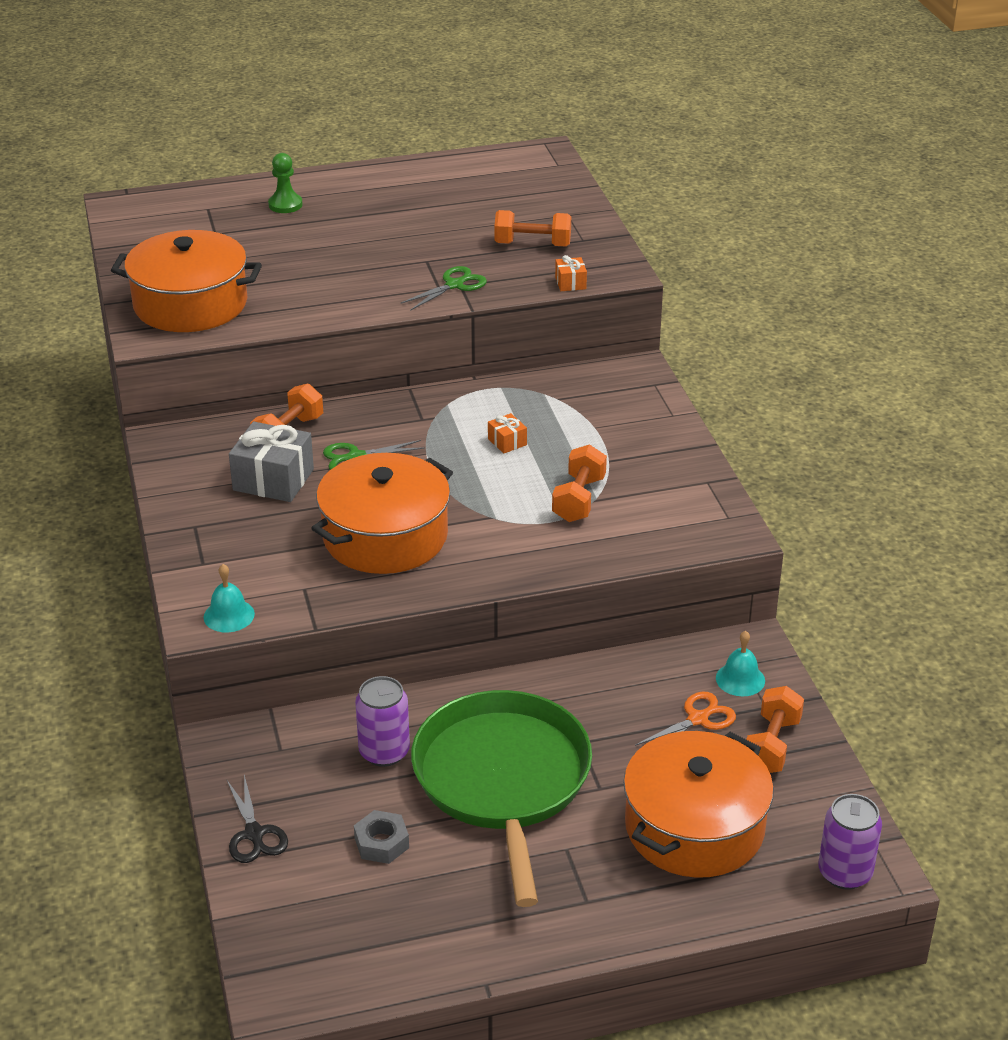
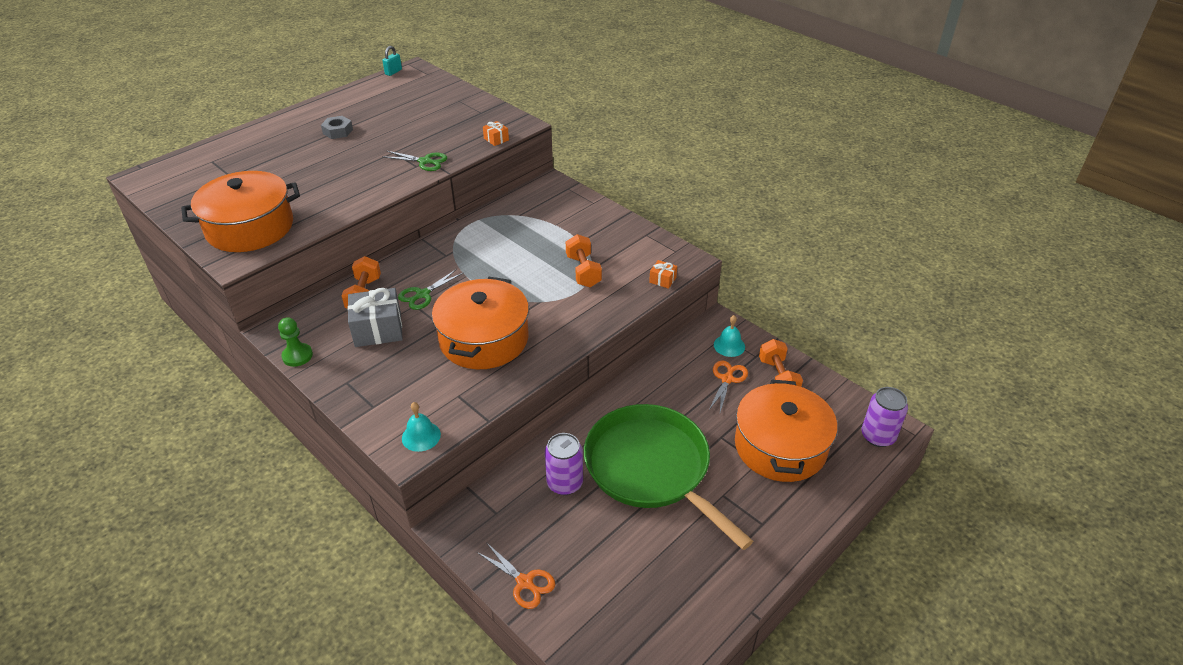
camera: 30 degrees left, 5 degrees up
(254, 834) = (524, 582): black scissors -> orange scissors
(285, 205) = (267, 144): green pawn -> green pawn (297, 356)
(381, 843) = (612, 547): grey nut -> grey nut (338, 131)
(454, 285) = (425, 161): green scissors -> green scissors turned 90 degrees clockwise
(507, 442) = (511, 251): orange gift -> orange gift (662, 280)
(515, 150) = (393, 72): none -> turquoise padlock
(532, 244) = (453, 123): orange dumbbell -> none

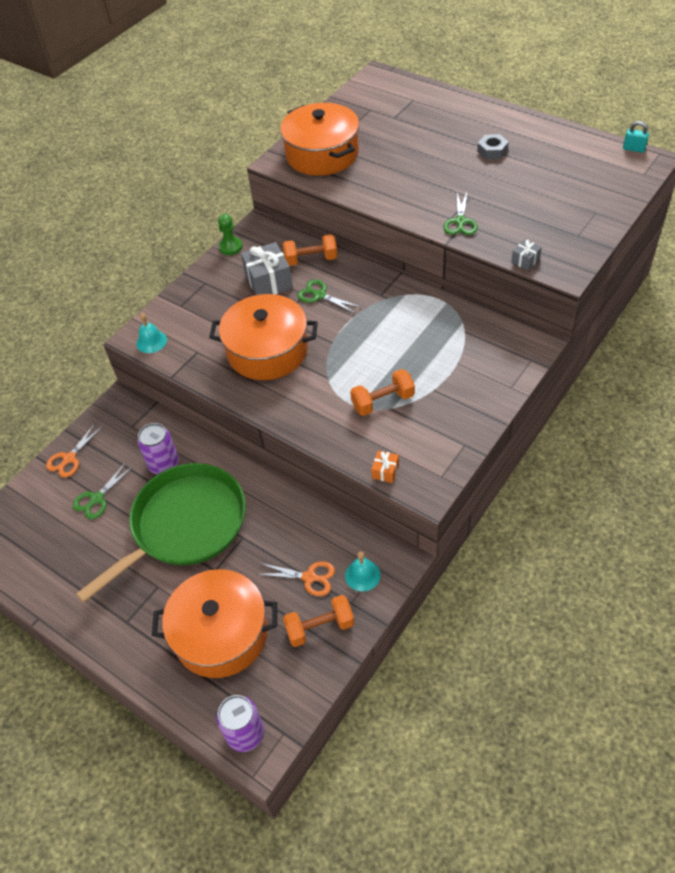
camera: 85 degrees right, 10 degrees up
(496, 139) = (525, 260): orange gift -> grey gift
(596, 551) = (97, 498): none -> green scissors

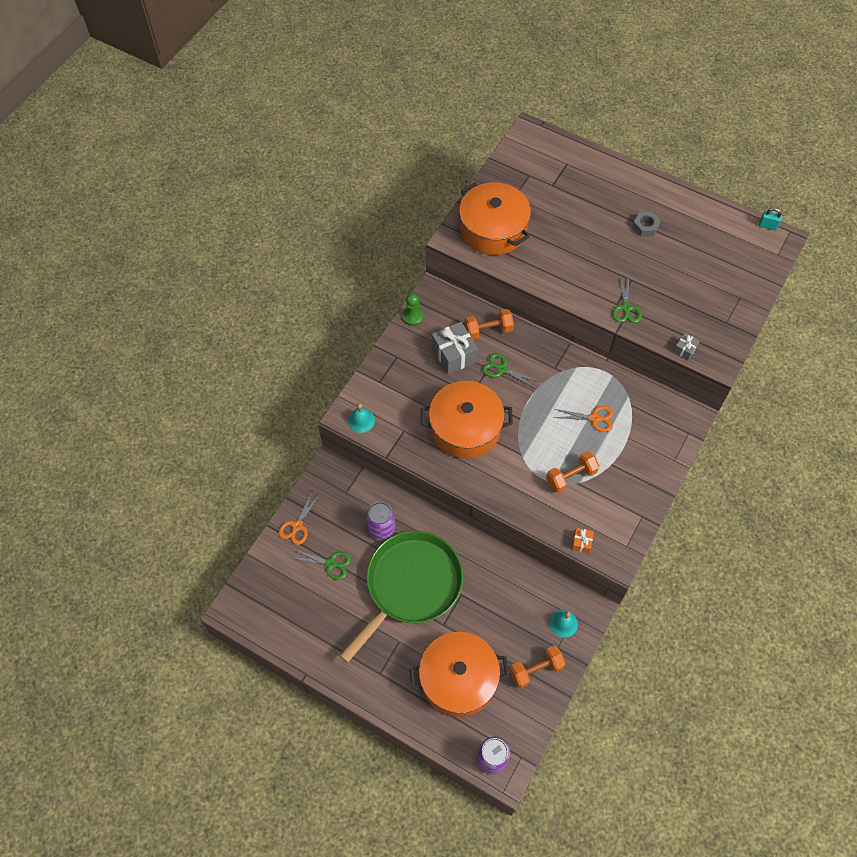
camera: 10 degrees left, 10 degrees up
(97, 498) = (330, 563): green scissors -> green scissors turned 105 degrees counterclockwise
(309, 577) = (521, 627): orange scissors -> orange scissors (594, 418)

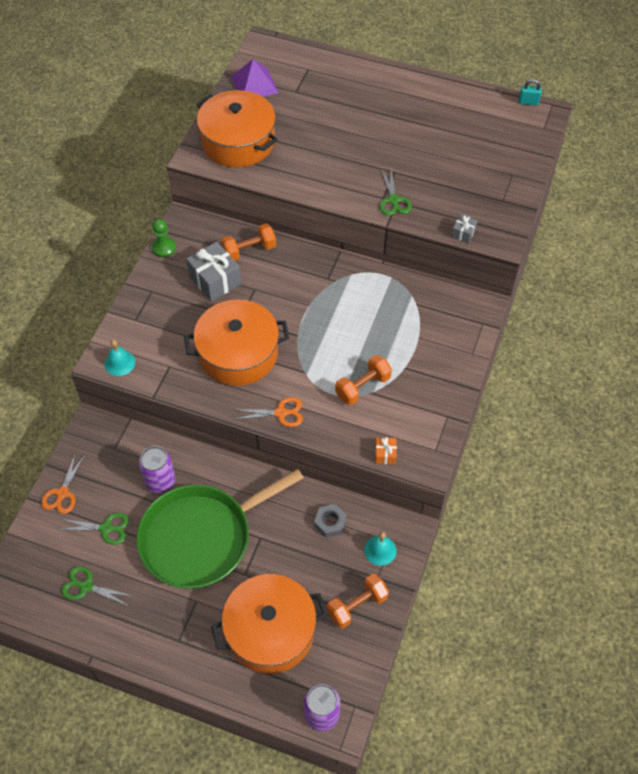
camera: 10 degrees left, 5 degrees down
(410, 585) = (201, 537): green pan -> green pan turned 150 degrees counterclockwise
(502, 369) = (270, 287): green scissors -> green scissors (86, 586)
(515, 173) = (254, 84): none -> purple pyramid
(594, 418) = (378, 323): orange scissors -> orange scissors (280, 413)
(645, 227) = (401, 119): grey nut -> grey nut (330, 523)

